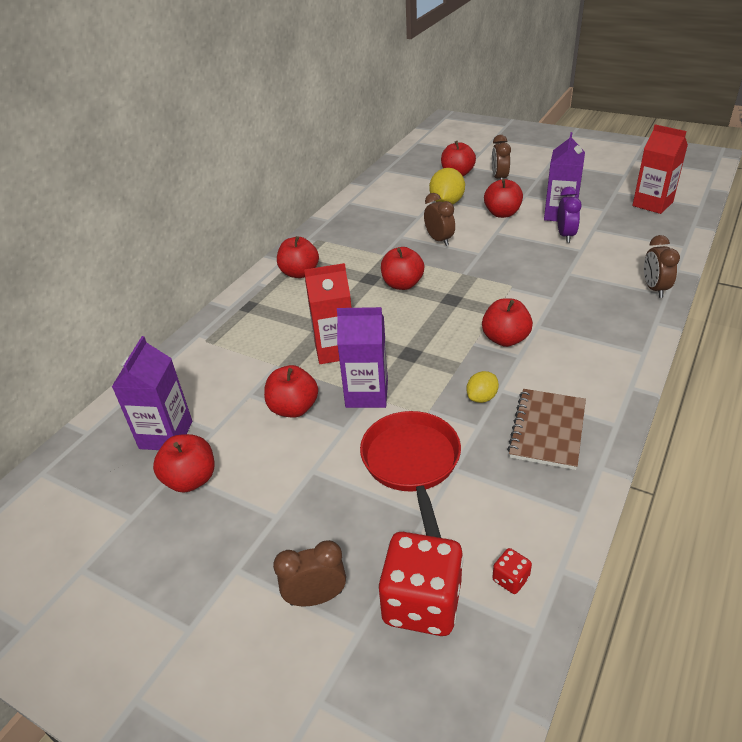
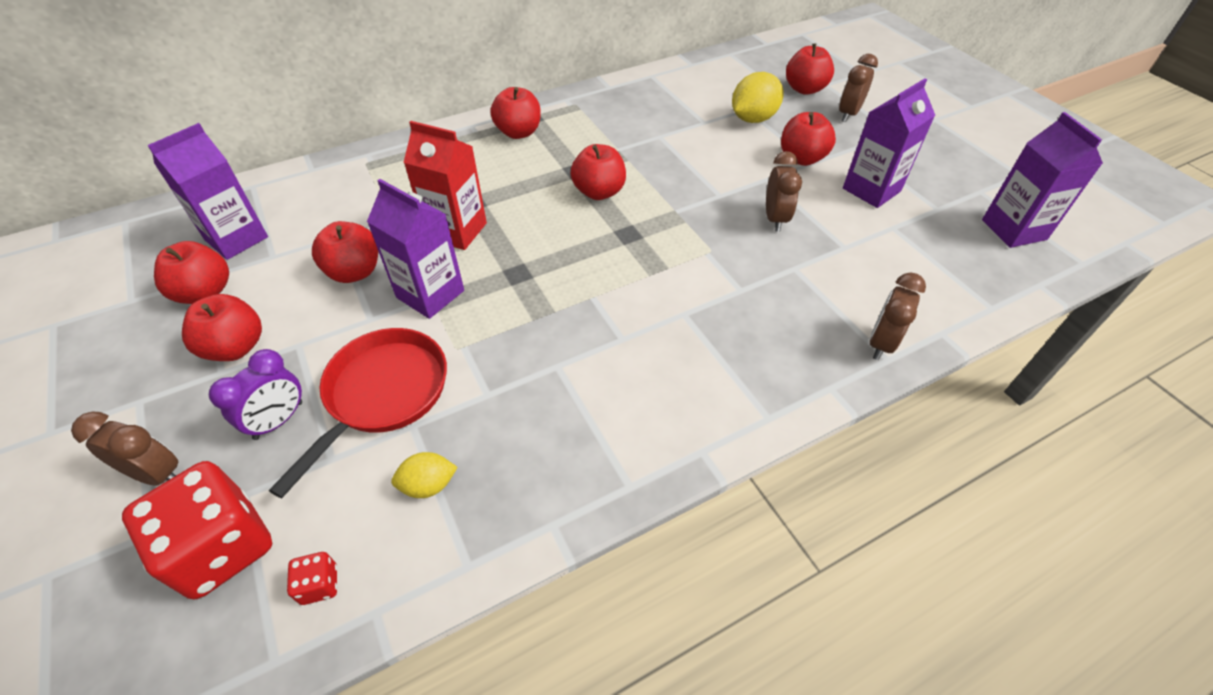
camera: 30 degrees right, 10 degrees up
(439, 240) = (694, 159): brown clock -> brown clock (775, 219)
(482, 397) = (528, 363): yellow lemon -> yellow lemon (428, 485)
(505, 339) = (630, 310): red apple -> red apple (236, 347)
(547, 430) = (549, 443): brown notebook -> none
(565, 235) = (846, 219): purple clock -> purple clock (279, 420)
(652, 204) = (1013, 230): red carton -> purple carton

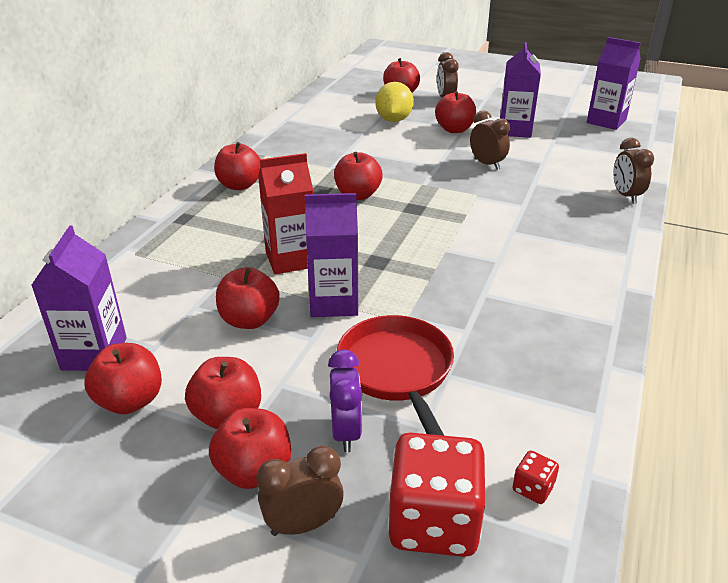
camera: 40 degrees left, 15 degrees down
(190, 406) = (254, 471): none -> red apple
(428, 485) = (510, 396): yellow lemon -> none

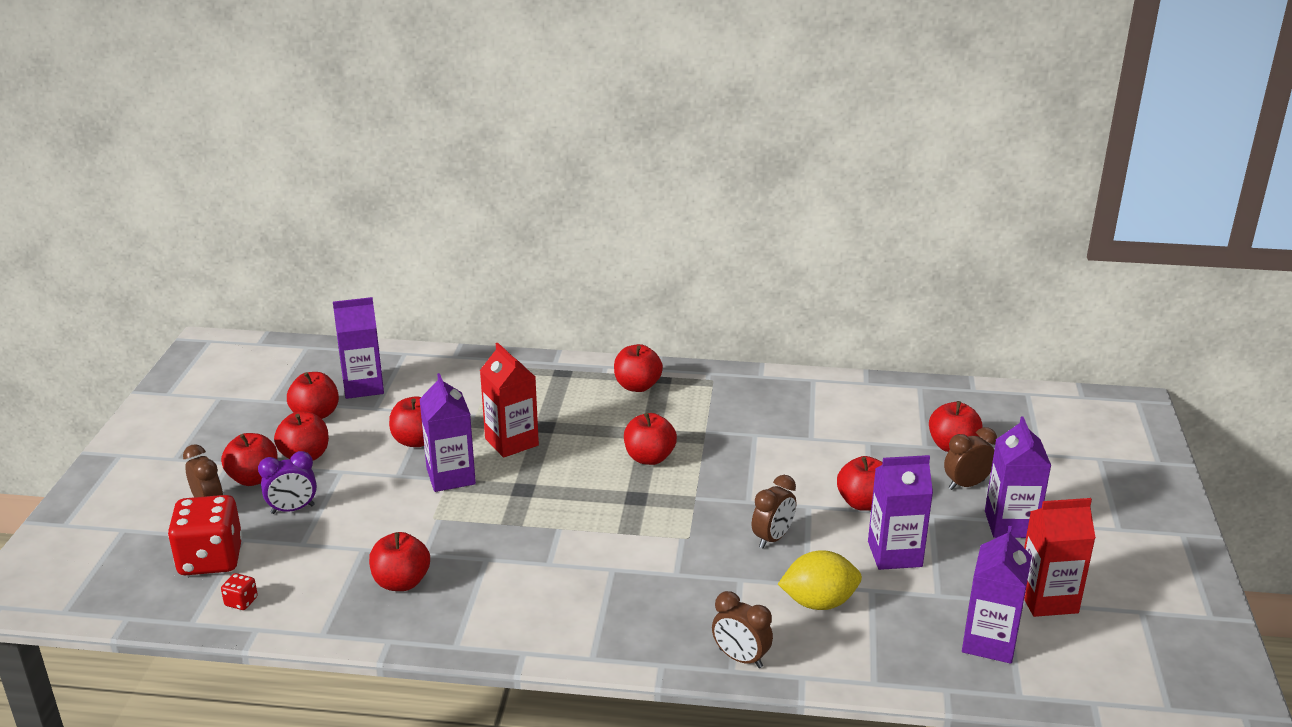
camera: 75 degrees right, 5 degrees down
(393, 120) = (862, 453): yellow lemon -> yellow lemon (818, 602)
(397, 372) = (363, 523): red pan -> none
(491, 95) = (1010, 524): none -> purple carton
(513, 350) = (401, 582): none -> red apple
(567, 101) = (1047, 599): none -> red carton
(626, 196) = (740, 658): brown clock -> brown clock turned 120 degrees counterclockwise

